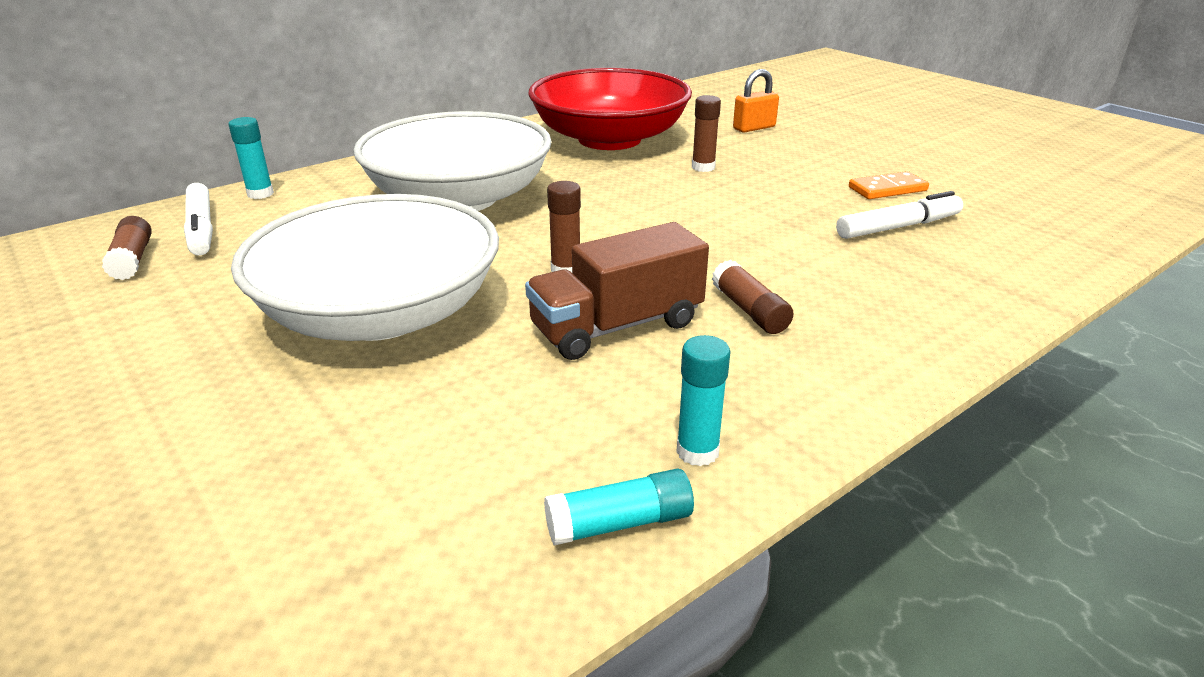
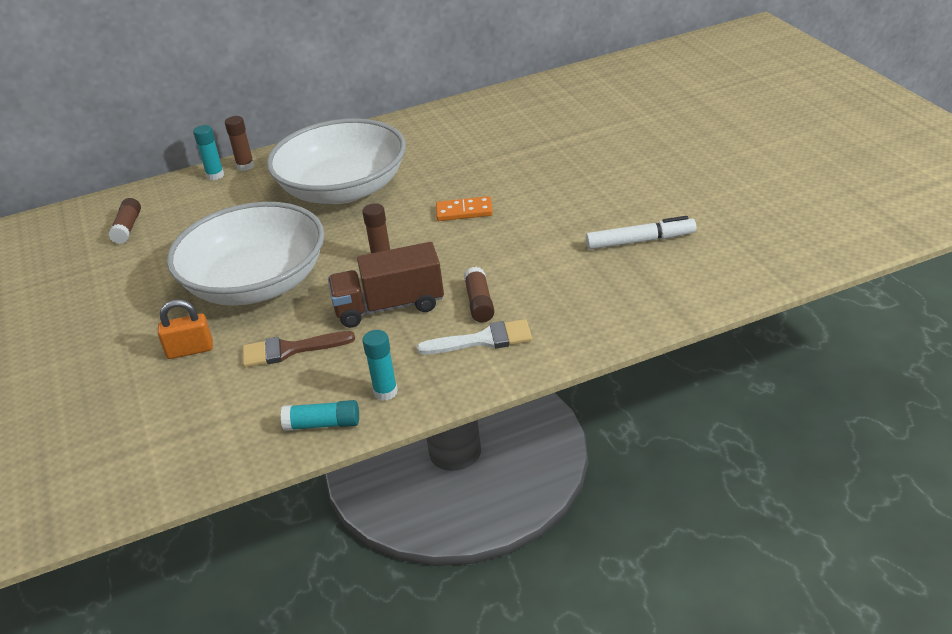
camera: 20 degrees right, 5 degrees up
(201, 228) = (172, 205): white marker -> none
(486, 403) = (289, 350): none -> brown brush
(609, 139) = (484, 132): red bowl -> none
(703, 167) = (537, 169): brown glue stick -> brown glue stick (245, 166)
(754, 128) = (610, 125): orange padlock -> orange padlock (190, 350)
(796, 357) = (483, 340): none -> white brush
(887, 189) = (665, 202): orange domino -> orange domino (464, 211)

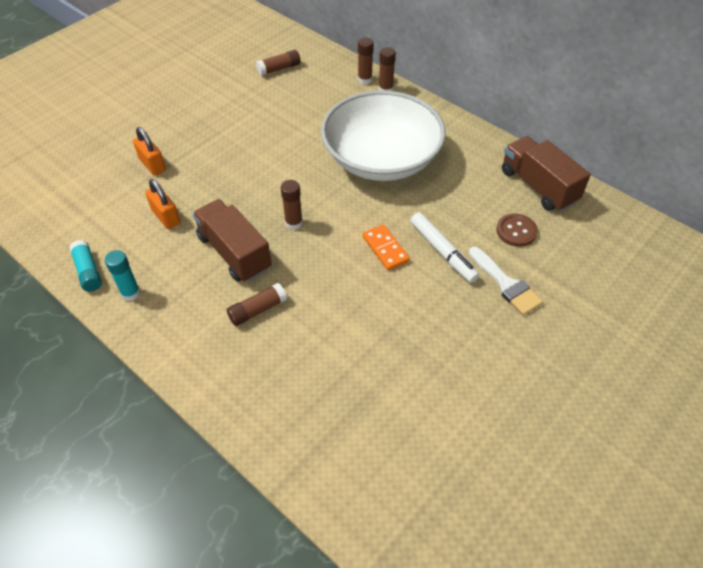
camera: 60 degrees right, 15 degrees up
(215, 175) = (365, 79): turquoise glue stick -> brown glue stick
(256, 283) = (238, 164): white bowl -> none
(289, 350) = (166, 217): brown brush -> orange padlock
(460, 117) = (538, 186): none -> brown truck
(483, 340) = (209, 331): white brush -> white brush (506, 284)
(501, 140) = (516, 231): none -> brown button
(640, 241) = (397, 402): white marker -> white marker (443, 252)

